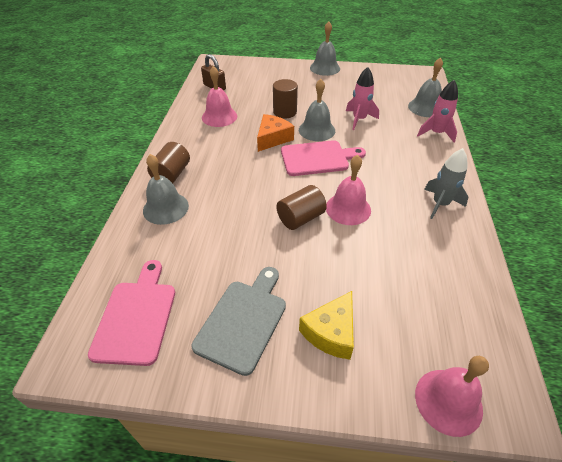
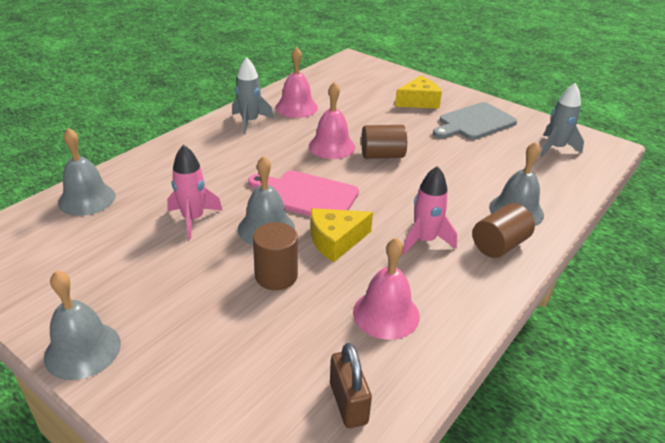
camera: 150 degrees left, 10 degrees down
(136, 317) = (555, 148): pink cutting board -> grey rocket
(273, 138) = (335, 240): orange cheese -> yellow cheese
(436, 133) = (140, 168): pink rocket -> pink rocket (425, 240)
(448, 401) = (379, 69): pink bell -> pink bell (296, 107)

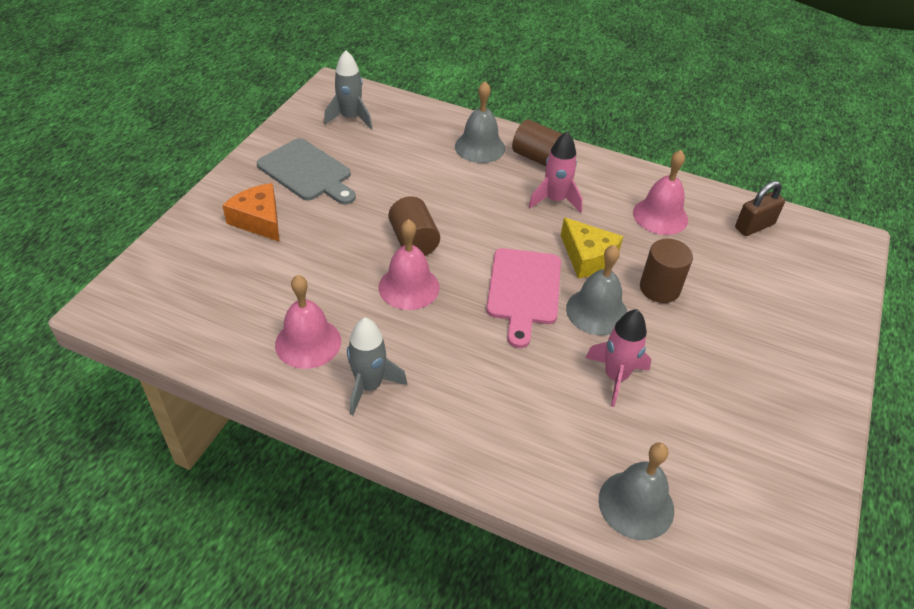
camera: 105 degrees left, 10 degrees up
(82, 350) = (826, 394): grey bell -> none
(419, 101) = (259, 220): yellow cheese -> orange cheese

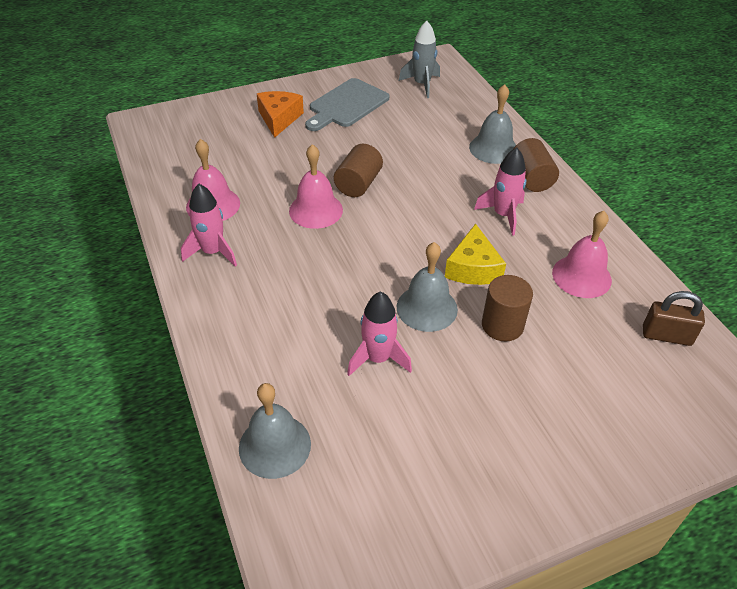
camera: 45 degrees right, 0 degrees up
(307, 172) = (346, 105): grey cutting board -> grey cutting board turned 45 degrees clockwise
(369, 386) = (213, 252): grey rocket -> pink rocket
(523, 290) = (391, 260): pink cutting board -> none

